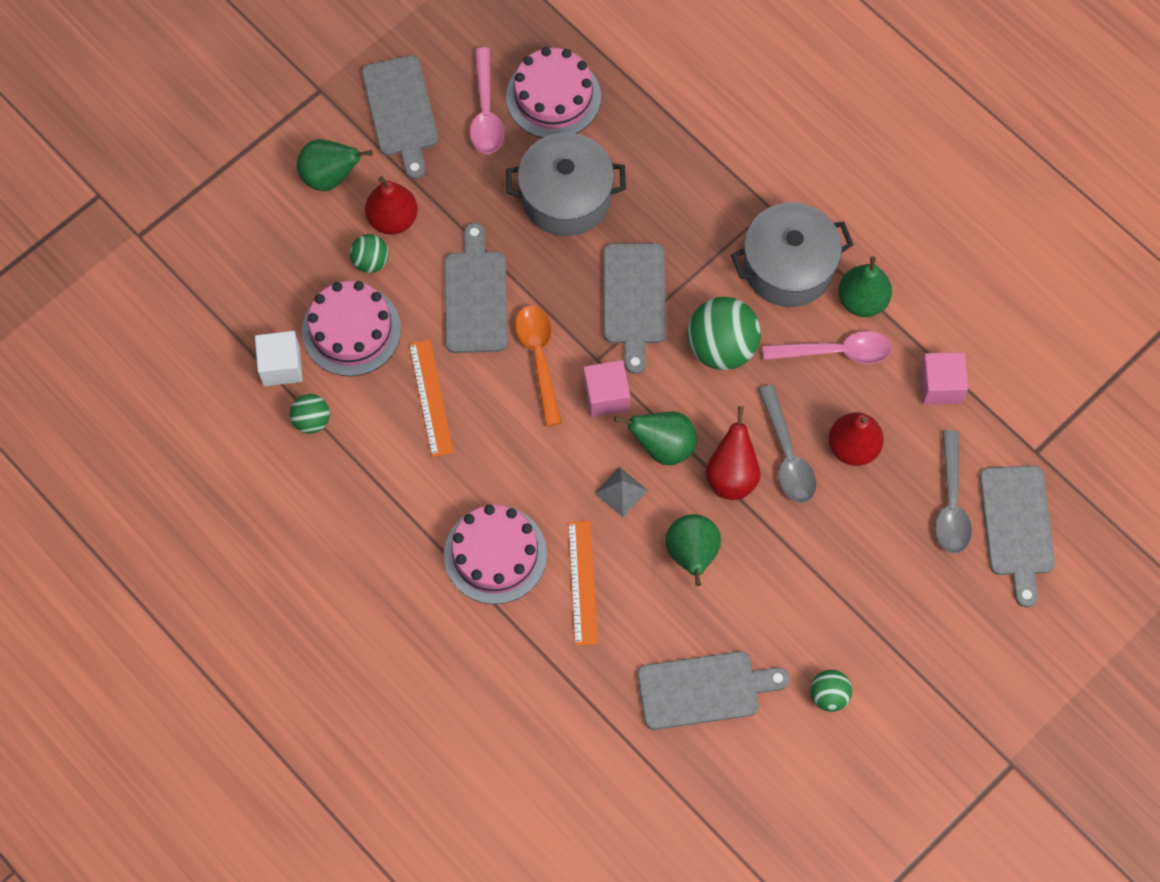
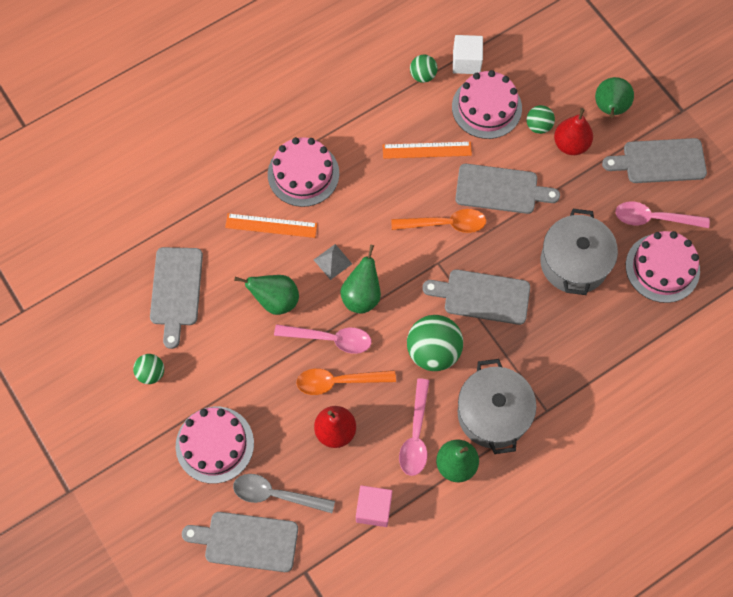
camera: 100 degrees right, 0 degrees up
(606, 396) = (408, 264): pink cube -> none
(731, 475) = (330, 339): red pear -> pink spoon
(787, 454) = (339, 381): grey spoon -> orange spoon
(905, 591) = (214, 444): none -> pink cake

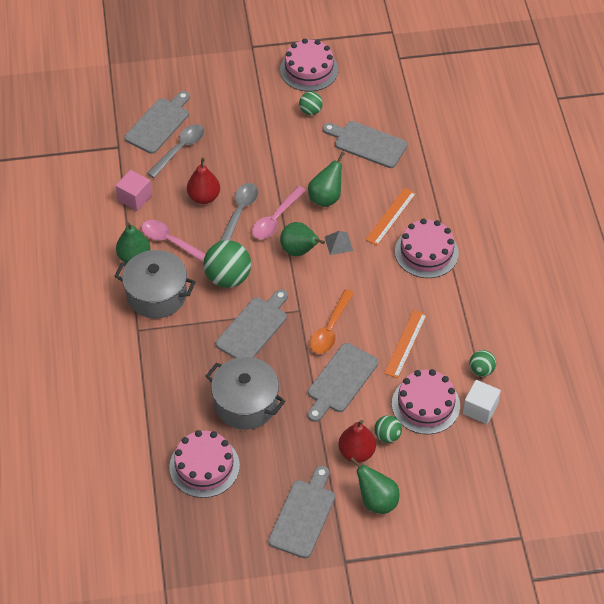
camera: 115 degrees right, 15 degrees down
(214, 444) = (236, 128): pink cake -> pink cake (309, 70)
(339, 381) = (239, 212): orange spoon -> grey spoon
(654, 218) = (252, 483): pink spoon -> none

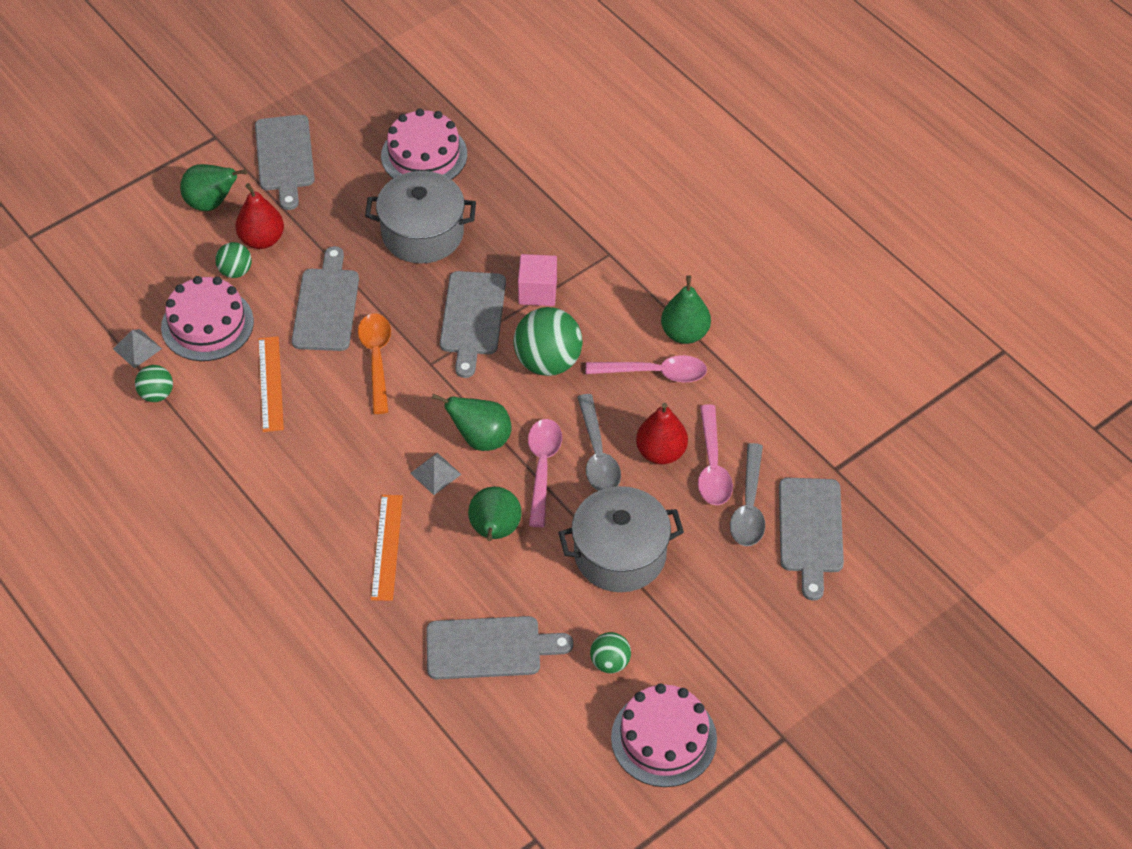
camera: 150 degrees right, 0 degrees up
(134, 198) = (750, 408): pink cube -> pink cube (537, 291)
(157, 295) = (619, 302): grey pot -> grey pot (620, 554)
(182, 178) = (712, 465): none -> pink spoon
(426, 252) = (308, 517): pink cake -> none
(480, 409) = (137, 348): white cube -> grey pyramid

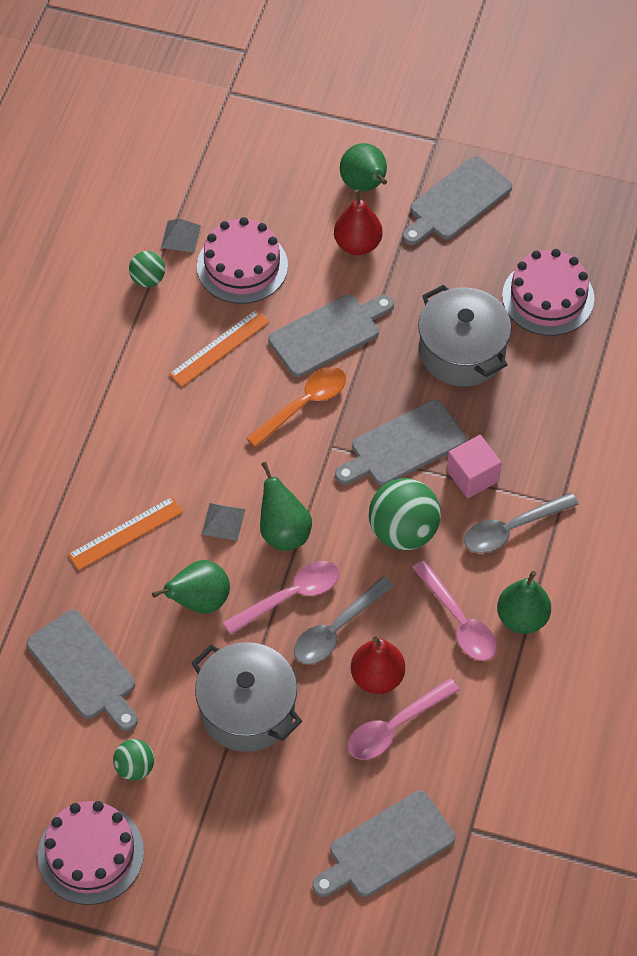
camera: 55 degrees right, 5 degrees up
(235, 271) = (310, 248): green ball -> none
(749, 505) = (375, 781): grey spoon -> grey spoon (512, 529)

